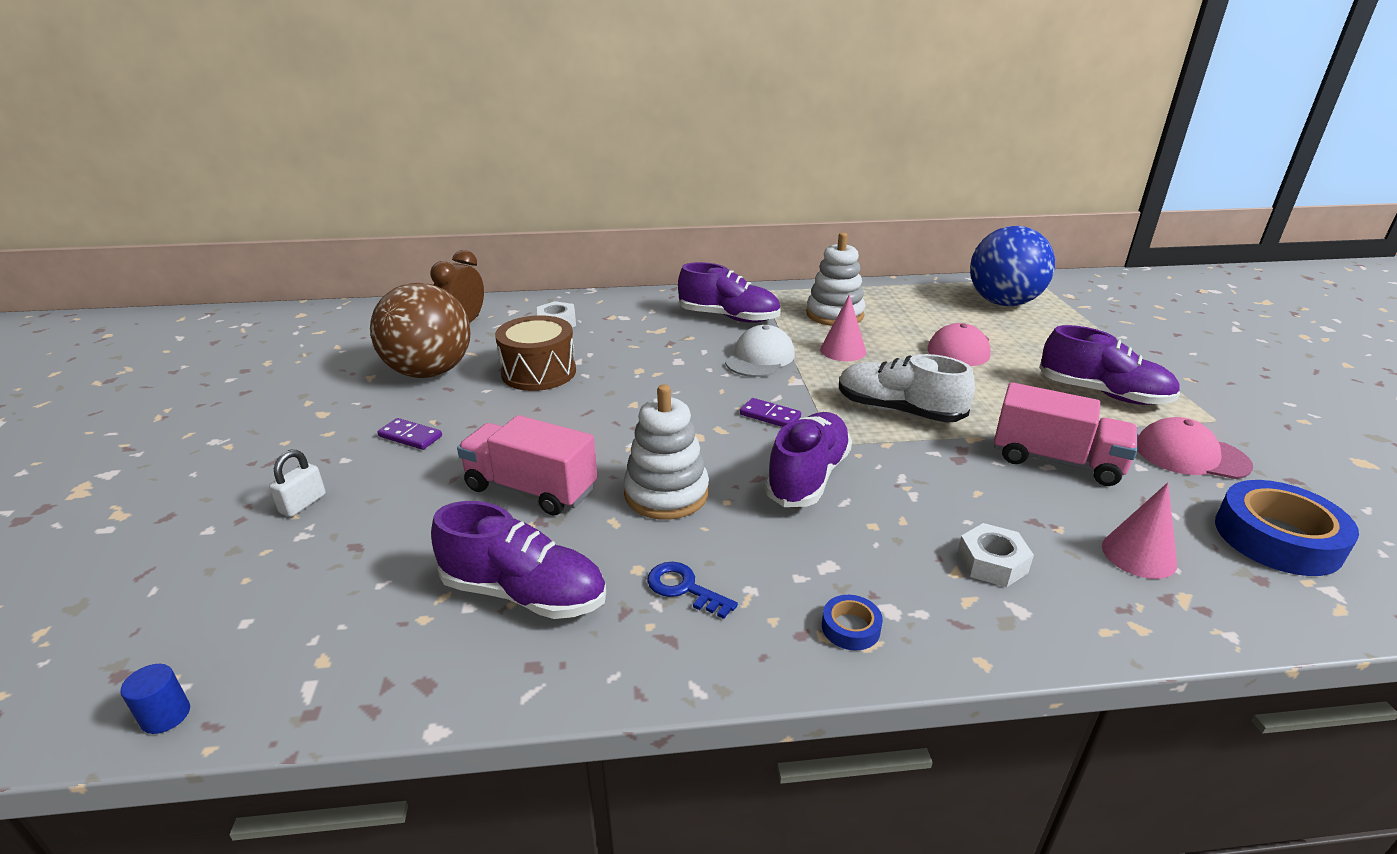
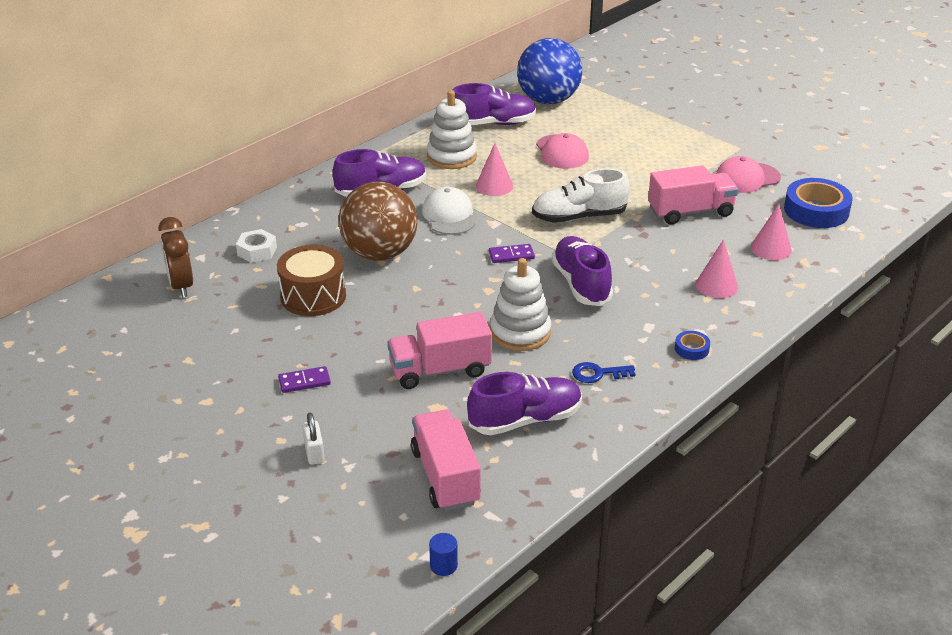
camera: 40 degrees left, 5 degrees up
(350, 605) = (445, 477): none -> pink truck
(430, 372) = (229, 334): brown ball -> brown ball (379, 253)
(992, 563) = (716, 285): white nut -> pink cone
(1103, 394) = (672, 154): purple shoe -> purple shoe (493, 123)

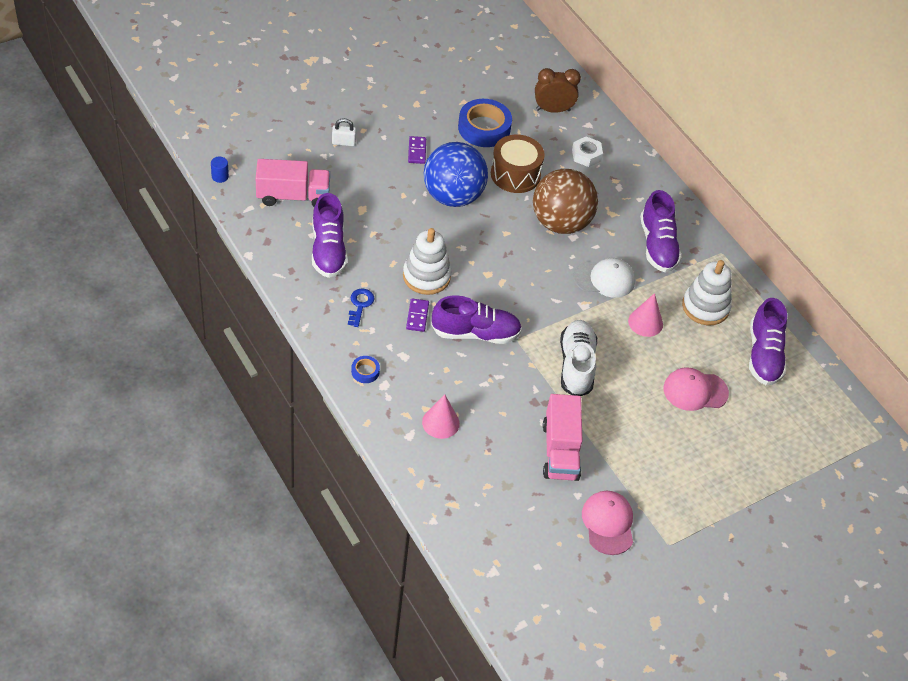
camera: 100 degrees right, 15 degrees up
(440, 370) = (400, 221): pink truck -> none
(511, 255) = (531, 301): purple domino -> purple domino (417, 316)
(548, 100) = (806, 415): blue ball -> blue ball (453, 196)
(771, 248) = (481, 487): pink cone -> none
(816, 210) = (533, 555): blue tape -> blue tape (484, 128)

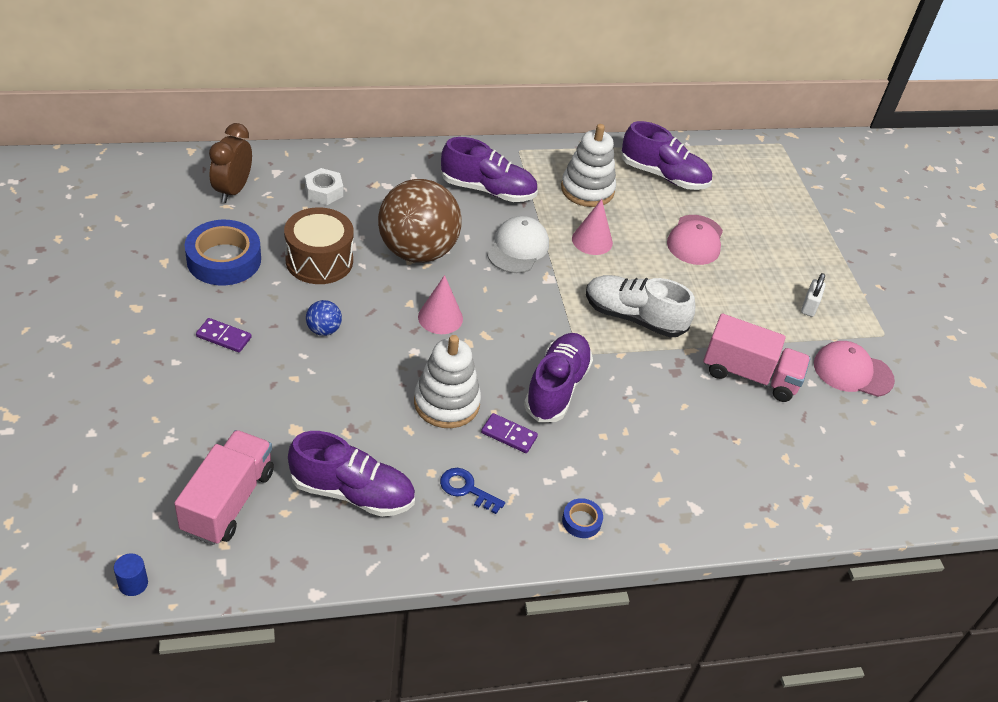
camera: 70 degrees left, 5 degrees down
(343, 142) = (158, 408): white padlock -> white padlock (809, 306)
(440, 422) = (684, 470): pink cone -> pink cone (440, 317)
(453, 196) = (323, 330): blue ball -> blue ball, size x0.40

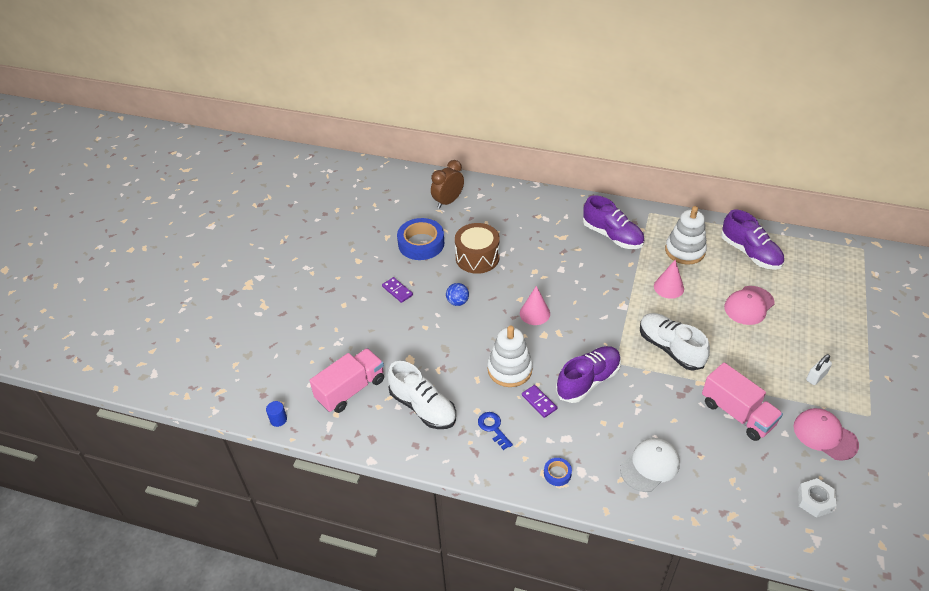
camera: 35 degrees right, 0 degrees up
(324, 191) = (503, 214): white nut -> white nut (814, 500)
(352, 492) = (423, 407): purple shoe -> white shoe
(417, 251) = (543, 266): brown ball -> none
(518, 248) = (612, 280): white cap -> white cap (650, 466)

